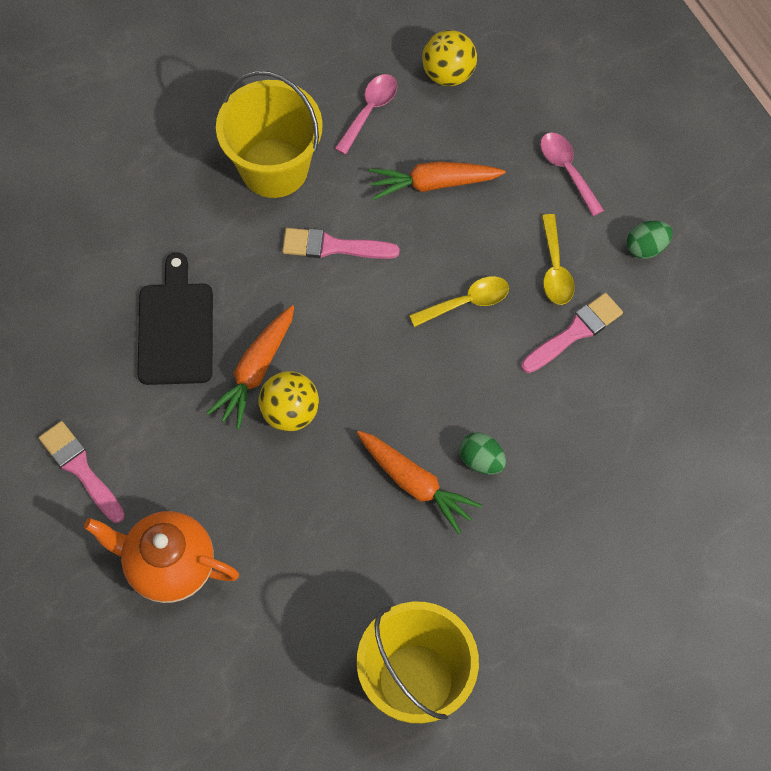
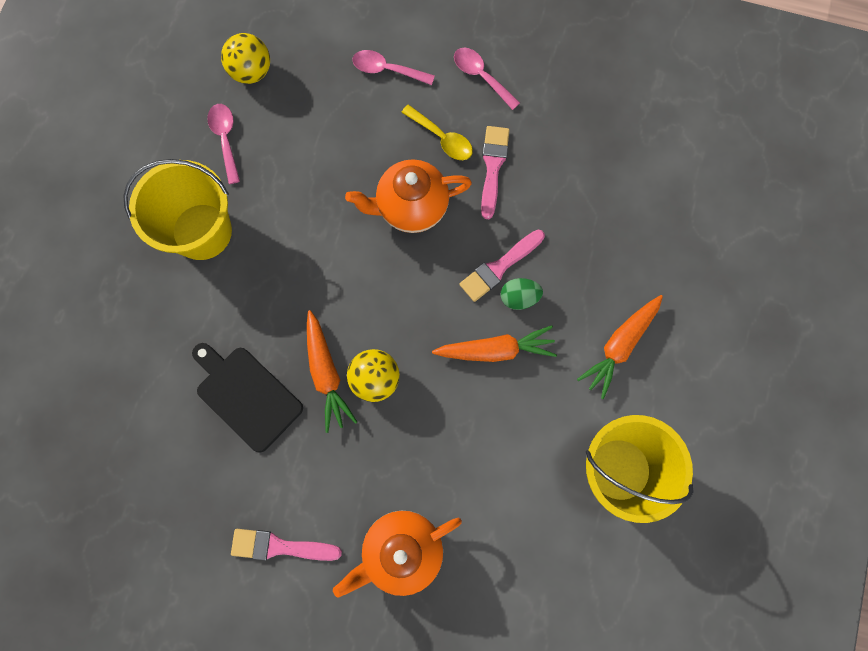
camera: 45 degrees left, 10 degrees up
(333, 246) = (293, 248): pink brush -> pink brush (499, 267)
(433, 183) = (314, 151): orange carrot -> orange carrot (620, 346)
(467, 302) = (411, 207): yellow spoon -> orange teapot
(646, 247) = (481, 76): green egg -> pink spoon

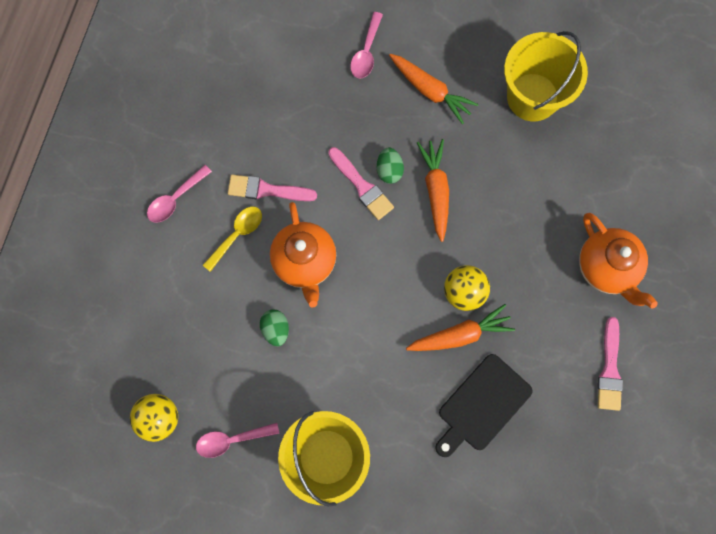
camera: 90 degrees left, 0 degrees up
(338, 179) = (276, 329): none -> green egg
(387, 70) = (164, 286): pink spoon -> pink spoon (366, 52)

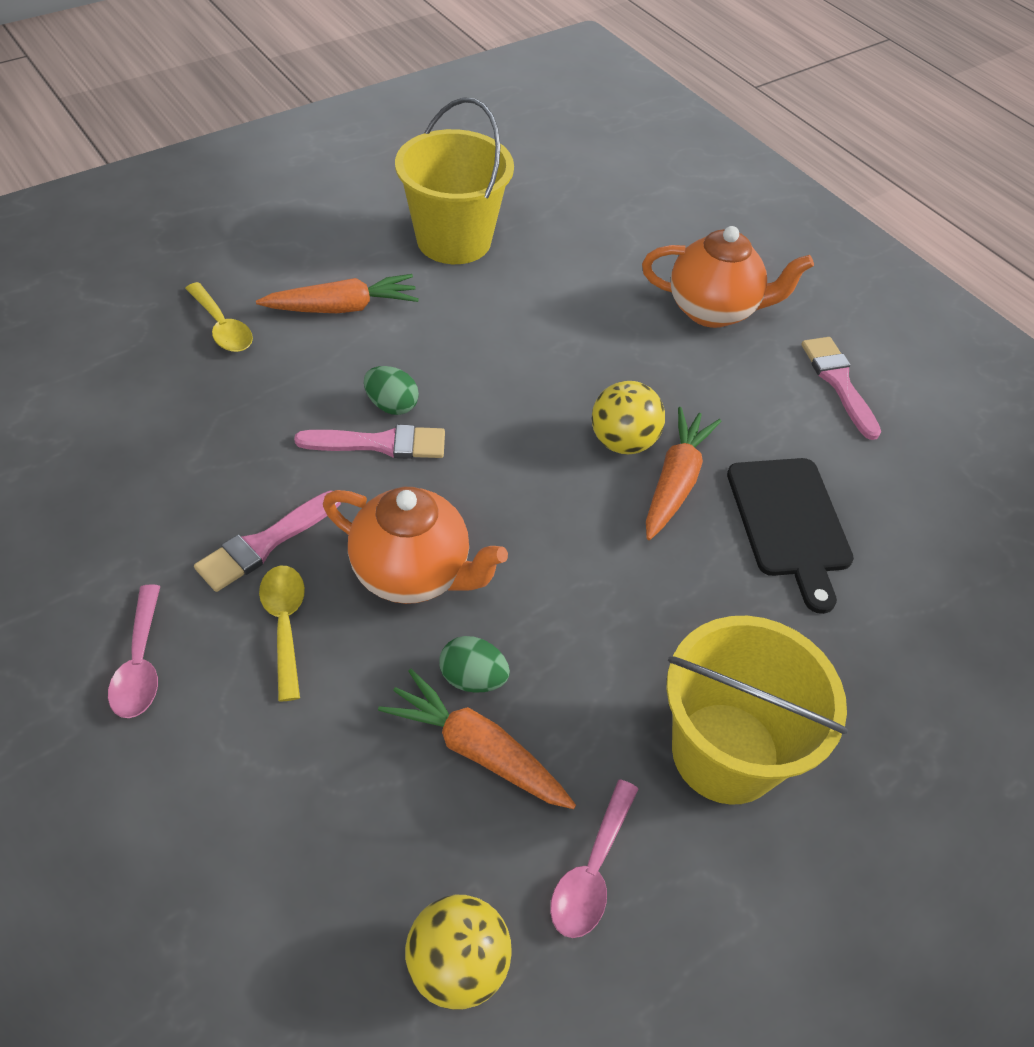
camera: 55 degrees left, 25 degrees down
(366, 52) = (222, 327): pink spoon -> yellow spoon
(436, 190) = (467, 382): orange carrot -> orange carrot (477, 750)
(609, 369) = (838, 382): pink brush -> pink brush turned 150 degrees counterclockwise

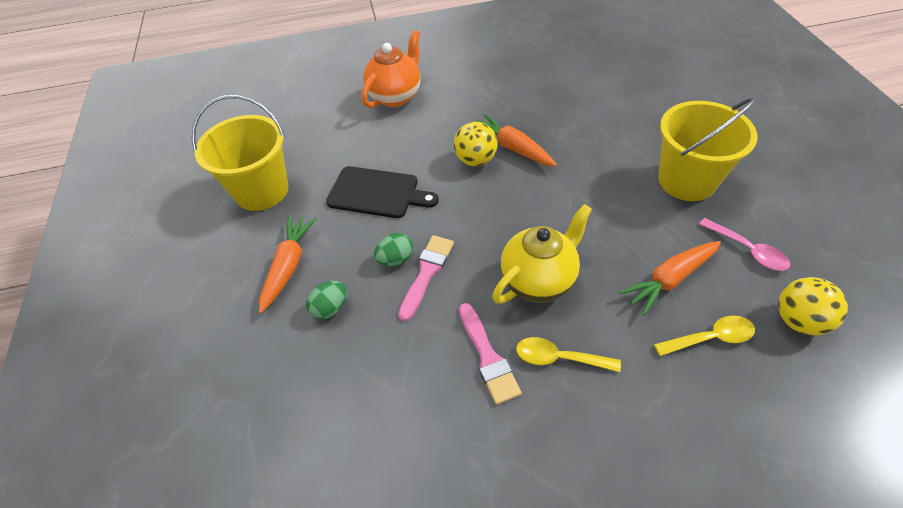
camera: 60 degrees left, 0 degrees up
(140, 664) = (569, 455): pink spoon -> none
(222, 327) = (263, 345): yellow spoon -> yellow spoon (710, 338)
(413, 573) = (538, 280): orange teapot -> yellow teapot
(473, 678) = (622, 269): green egg -> green egg (330, 308)
(790, 523) = (555, 115): black cutting board -> black cutting board (377, 193)
(838, 382) = (471, 70): pink brush -> none

